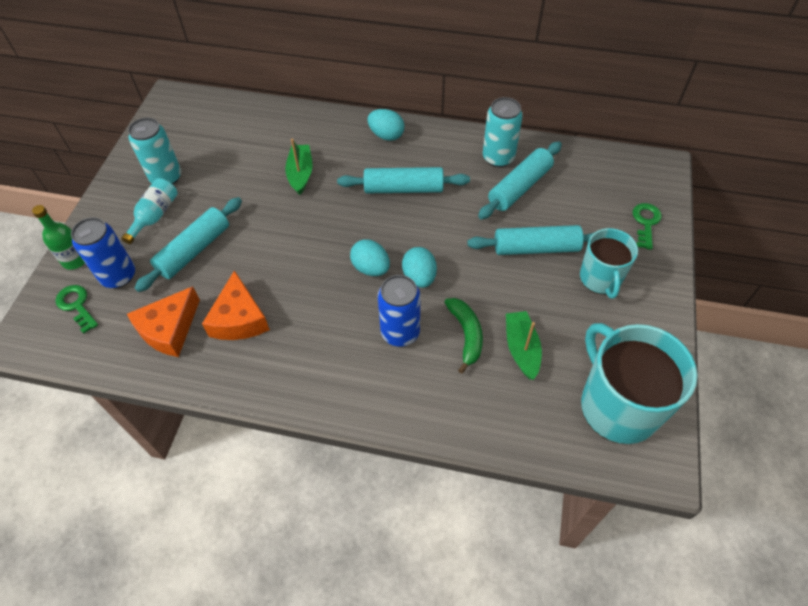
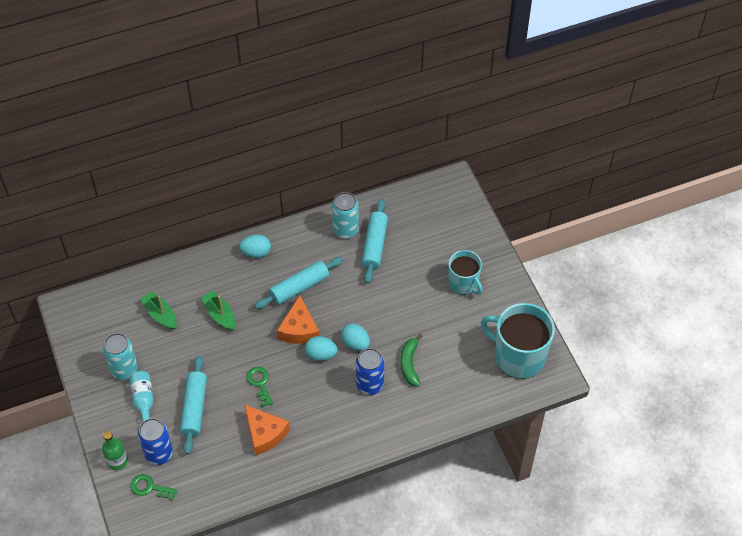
camera: 35 degrees left, 0 degrees up
(169, 329) = (226, 465): orange cheese -> orange cheese (299, 329)
(466, 335) = (409, 363): green banana -> green banana turned 135 degrees counterclockwise
(521, 349) = (446, 354): green boat -> green boat (160, 315)
(536, 248) = (413, 284): turquoise rolling pin -> none
(646, 223) = (468, 229): green key -> green key (260, 383)

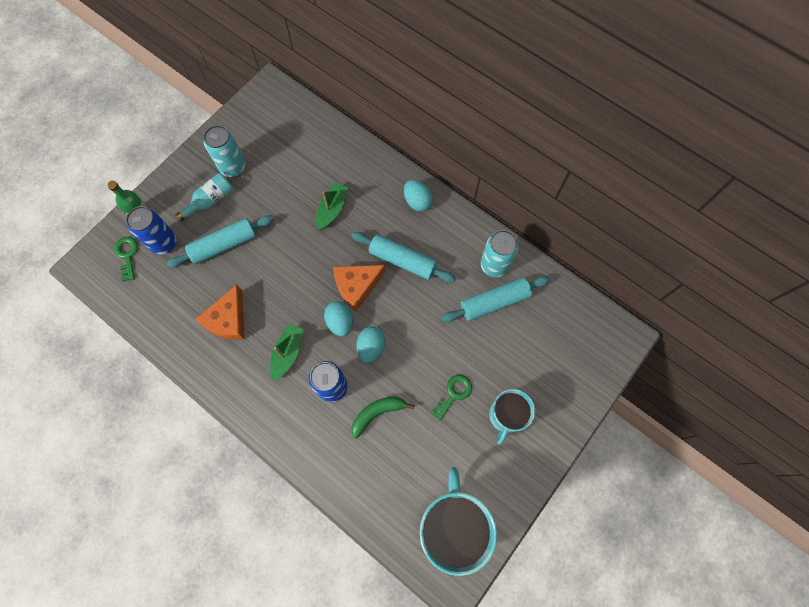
camera: 60 degrees right, 15 degrees up
(160, 315) = (304, 162): green boat -> green boat (288, 353)
(260, 383) = (279, 285): green key -> green key (453, 394)

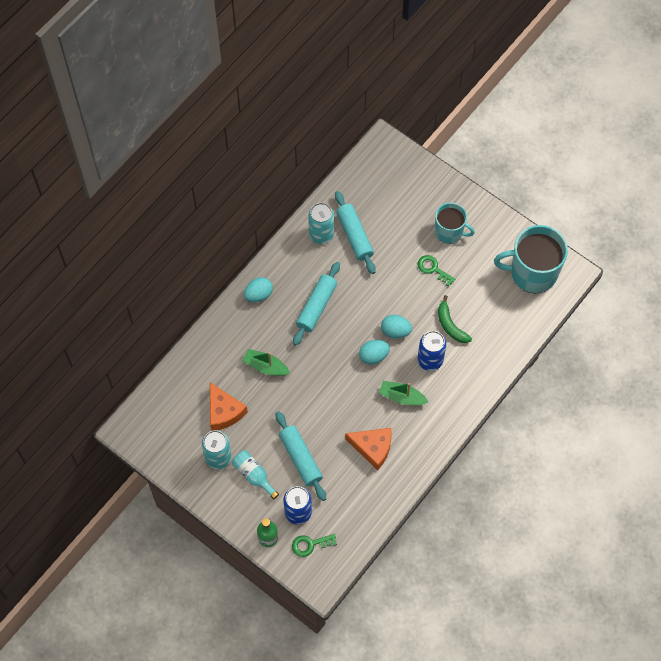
camera: 90 degrees left, 5 degrees down
(357, 286) = (341, 343): orange cheese -> orange cheese (224, 411)

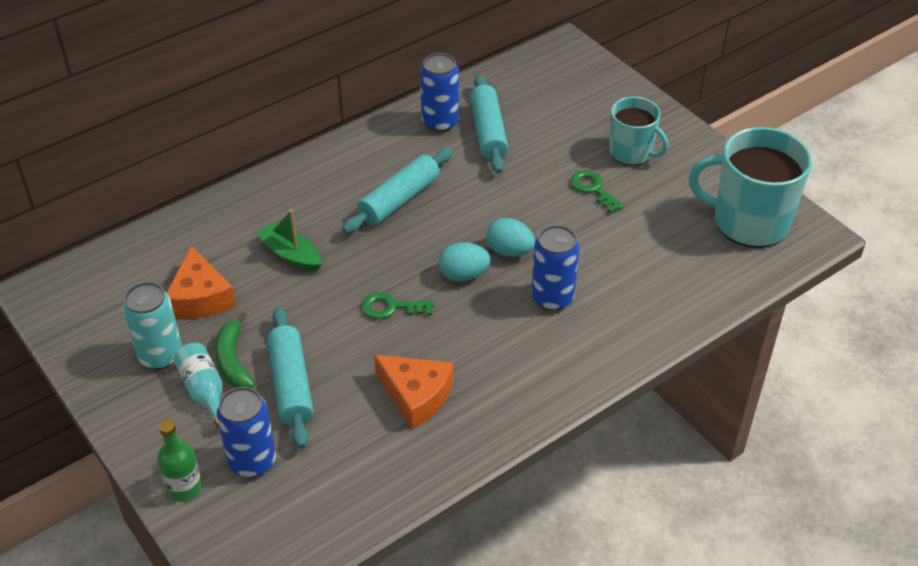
camera: 15 degrees right, 20 degrees down
(258, 294) = (320, 170): turquoise egg -> none
(310, 544) = (251, 515): green key -> green key (391, 307)
(321, 234) = (440, 122): turquoise can -> blue can
(402, 397) = (490, 336): green boat -> none
(450, 325) = (599, 260): green banana -> green banana (233, 360)

